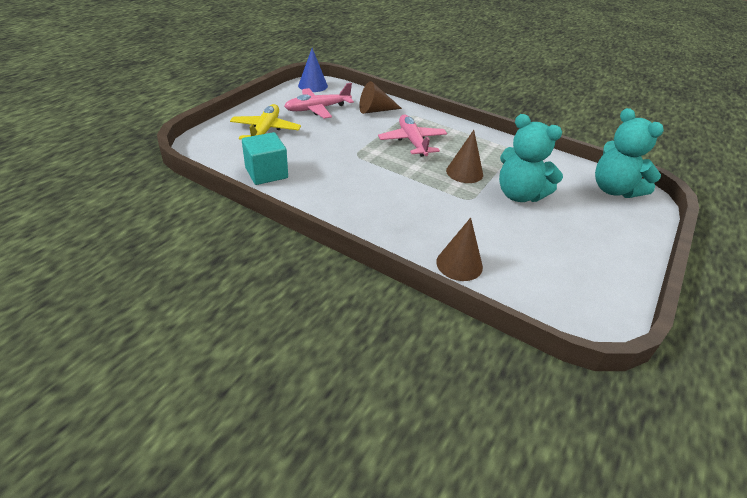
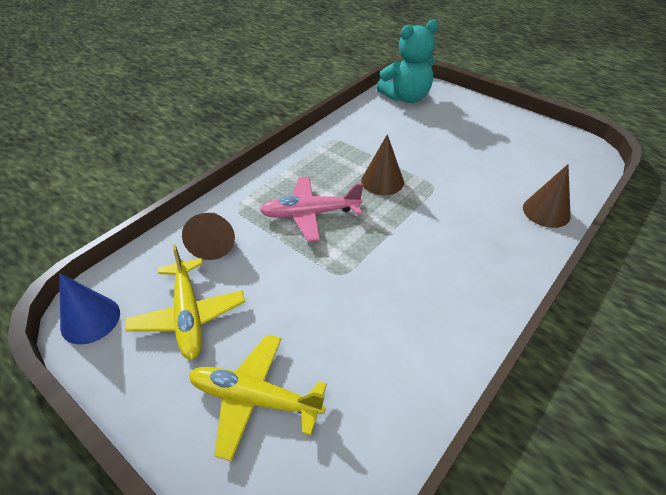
camera: 80 degrees left, 5 degrees up
(266, 173) = (396, 392): turquoise cube -> none
(317, 109) = (188, 315): pink plane -> yellow plane
(519, 195) = (422, 152): turquoise teddy bear -> none

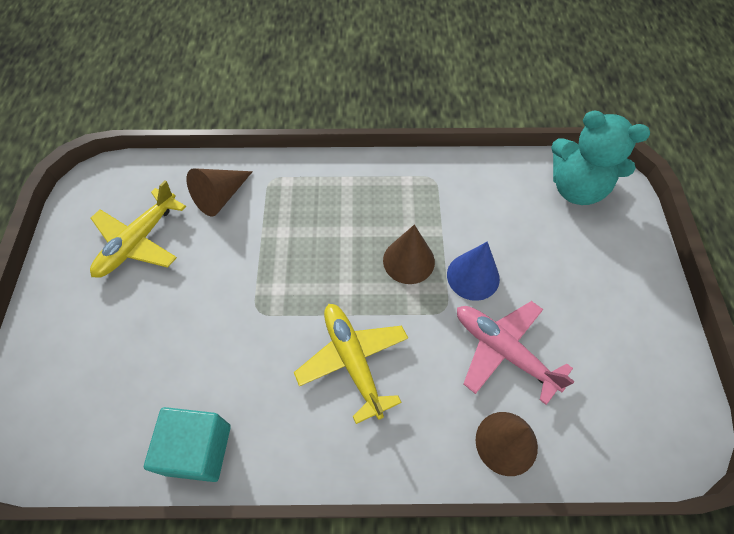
camera: 50 degrees right, 15 degrees up
(90, 319) = (94, 190): blue cone -> blue cone (473, 276)
(255, 398) = (96, 340): yellow plane -> yellow plane (353, 360)
(310, 214) = (310, 236): pink plane -> pink plane (503, 350)
(429, 373) = (198, 449): none -> turquoise cube

